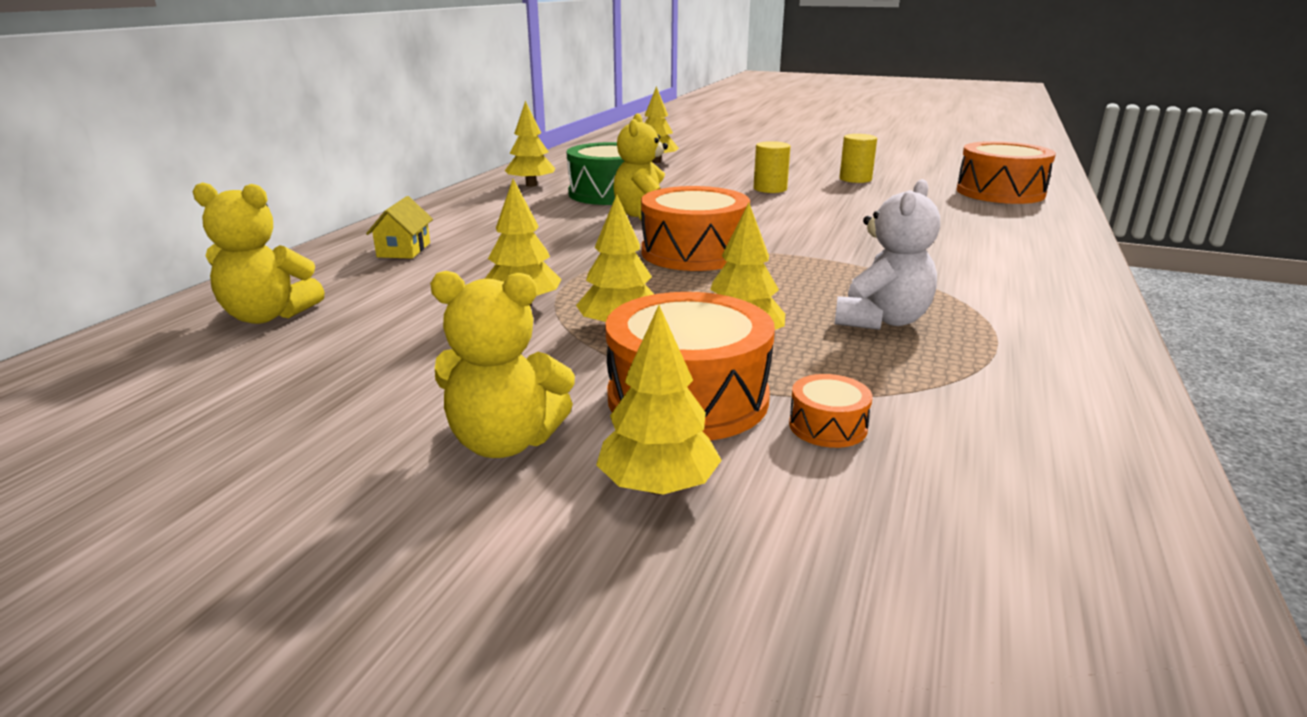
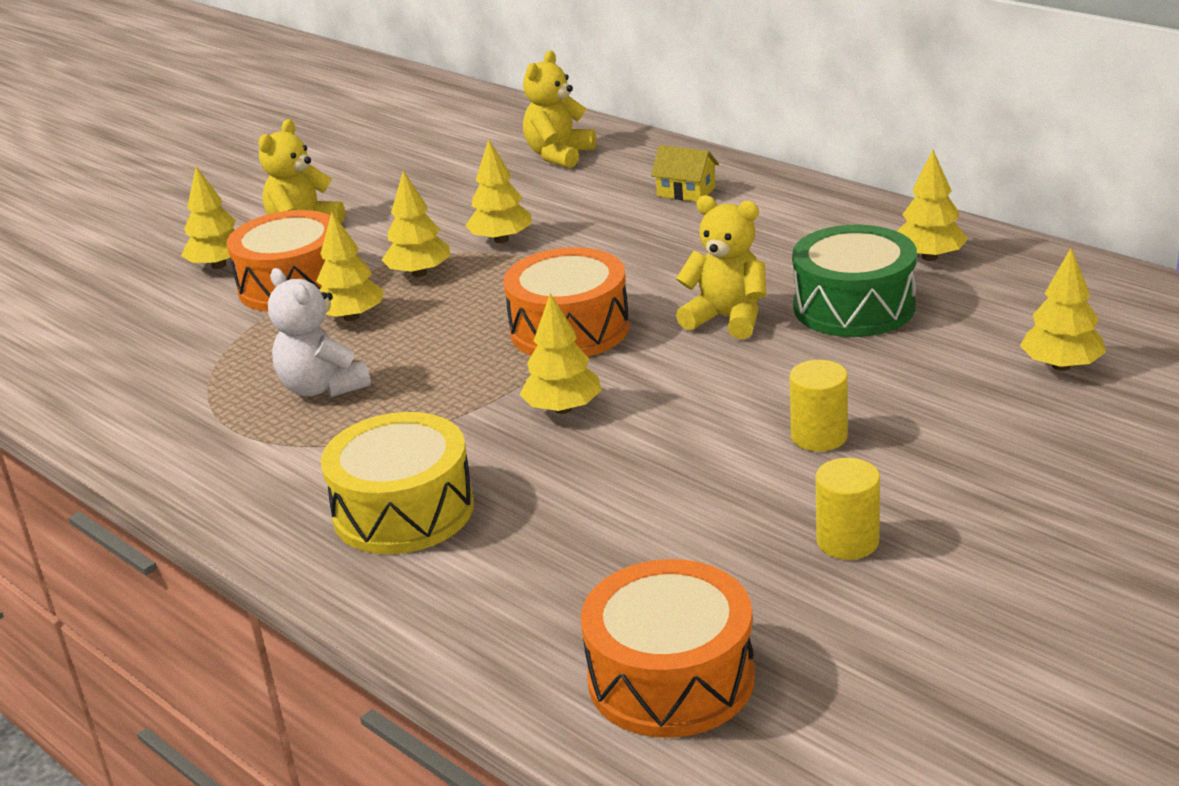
camera: 115 degrees right, 5 degrees up
(808, 238) = (563, 409): none -> yellow tree
(827, 426) = (213, 323): orange drum -> none
(985, 258) = (403, 510): none -> yellow drum

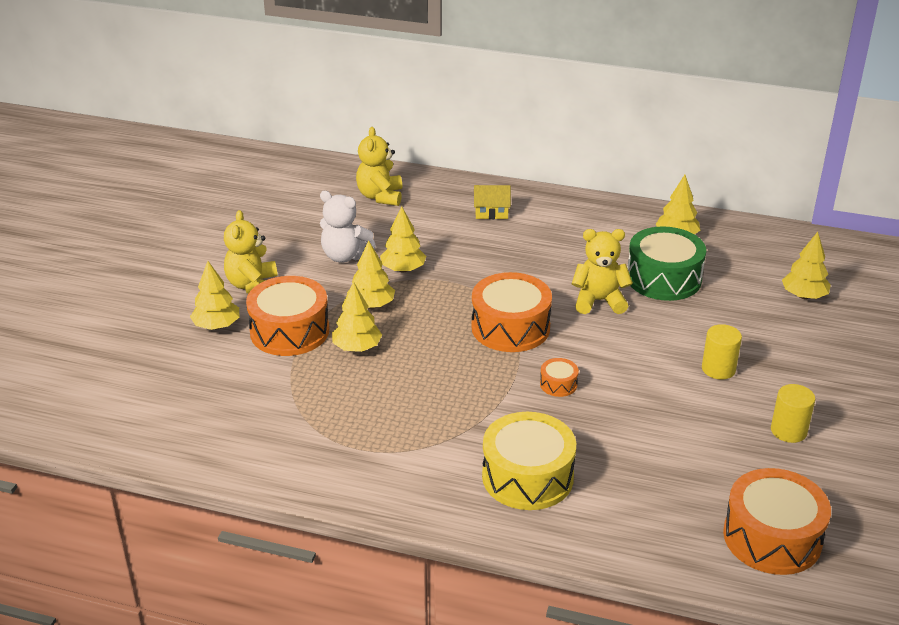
camera: 30 degrees left, 5 degrees up
(322, 387) = (389, 404): white teddy bear -> white teddy bear (345, 256)
(563, 409) = (558, 384): yellow tree -> orange drum

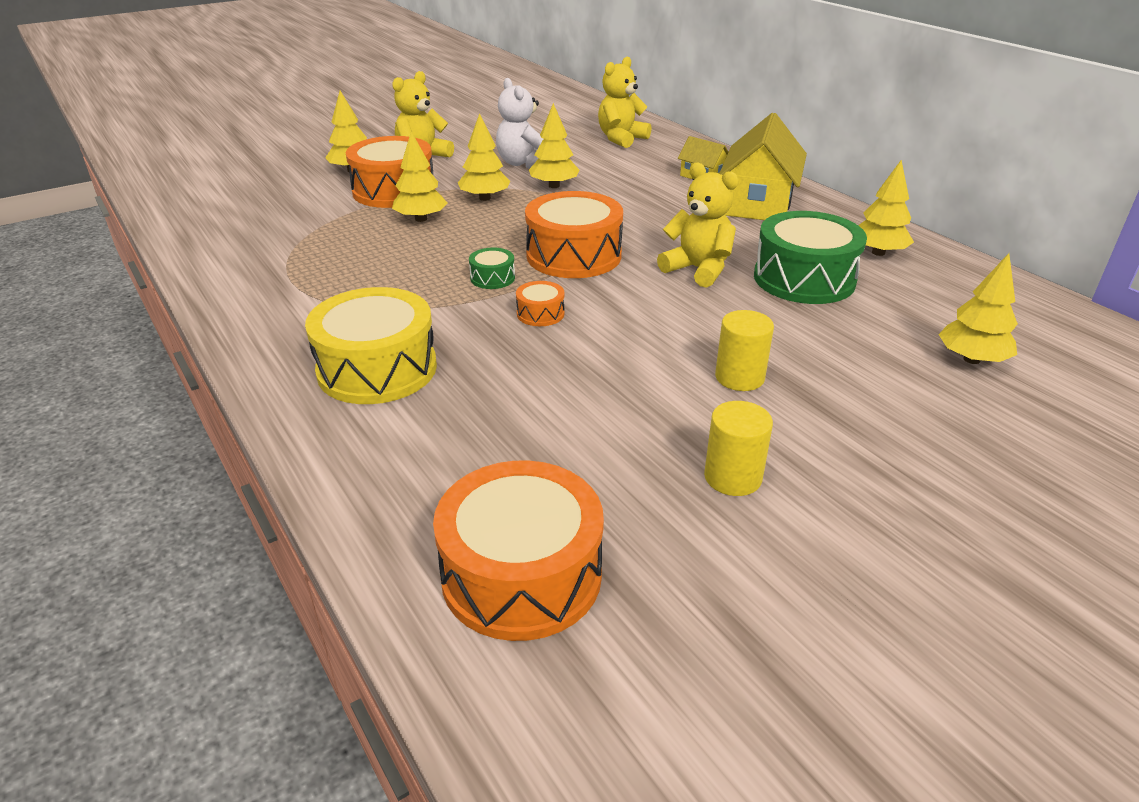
camera: 40 degrees right, 0 degrees up
(488, 373) = (492, 278): none -> green drum
(559, 224) = (757, 203): none -> yellow house

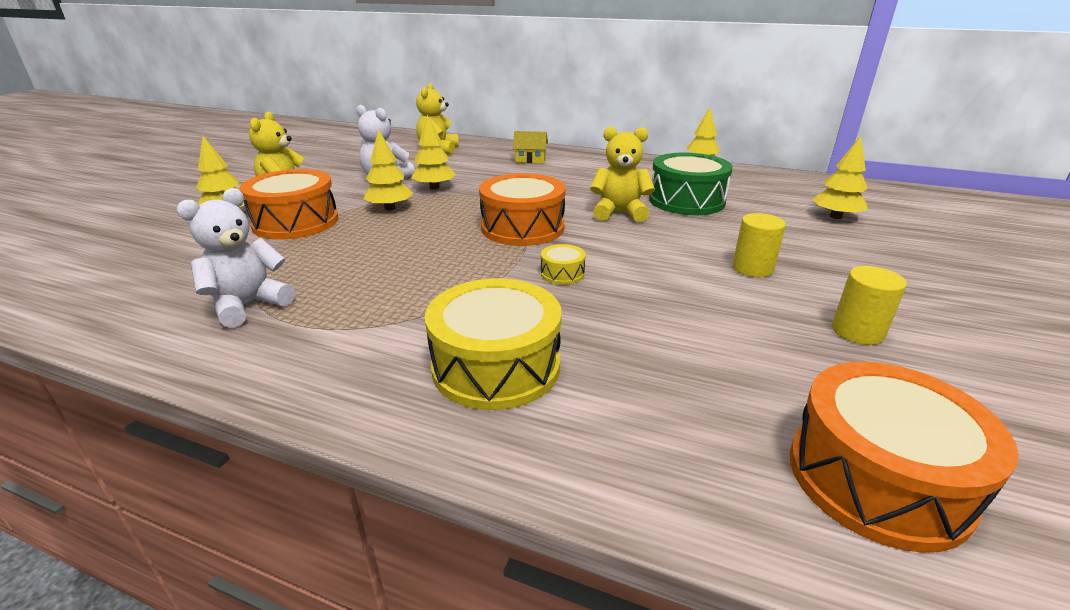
camera: 35 degrees left, 5 degrees down
(281, 256) = (248, 305): none -> white teddy bear
(421, 219) = (354, 236): yellow tree -> none
(492, 278) = (485, 261): green drum -> none
(540, 313) = (562, 273): orange drum -> yellow drum
(757, 203) = (589, 167): yellow house -> none

